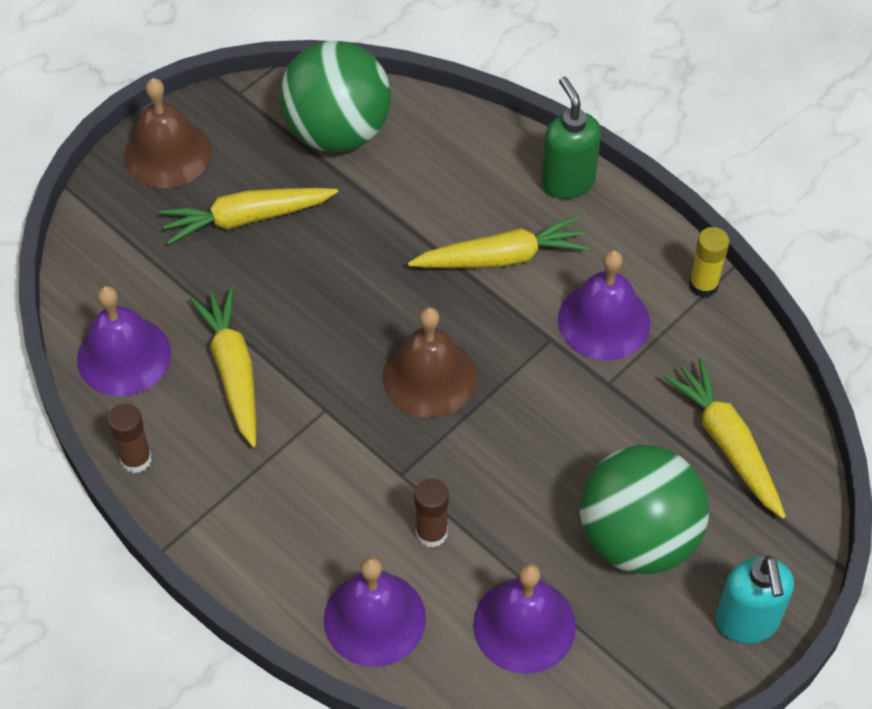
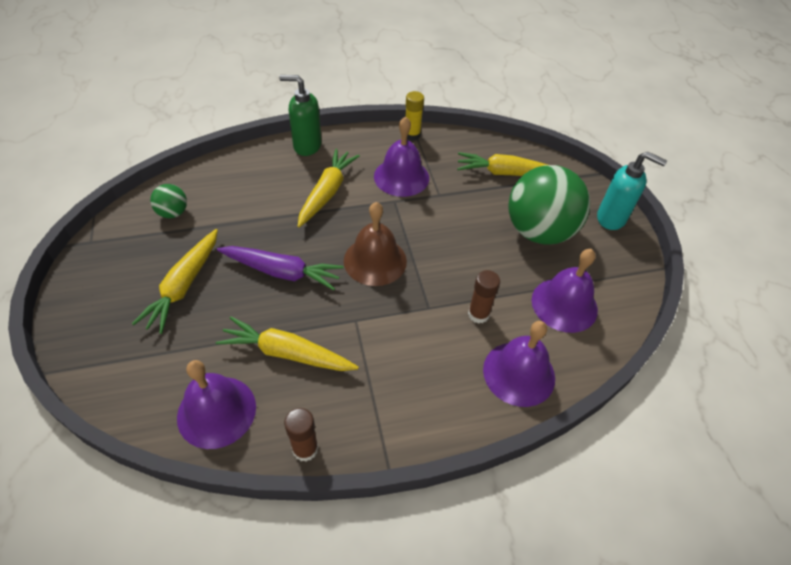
camera: 60 degrees left, 5 degrees down
(167, 153) = (89, 300): brown bell -> none
(336, 294) = (281, 272): none -> purple carrot
(338, 132) = (173, 213): green ball -> green ball, size x0.44

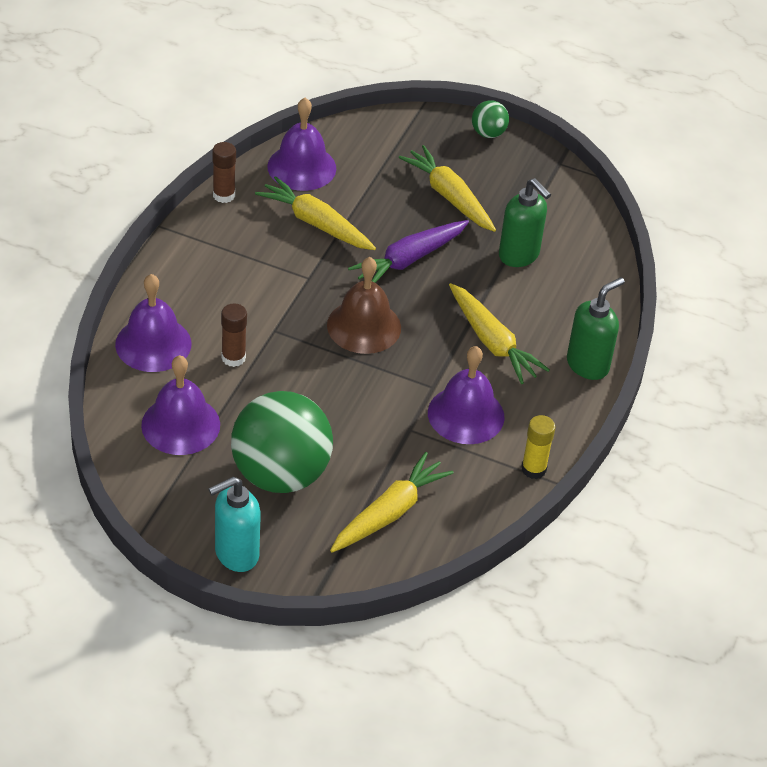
camera: 125 degrees right, 5 degrees down
(173, 213) = (556, 224): green ball -> green ball (488, 133)
(226, 216) = (519, 255): none -> green soap dispenser
(287, 353) = (316, 223): yellow carrot -> yellow carrot turned 105 degrees counterclockwise

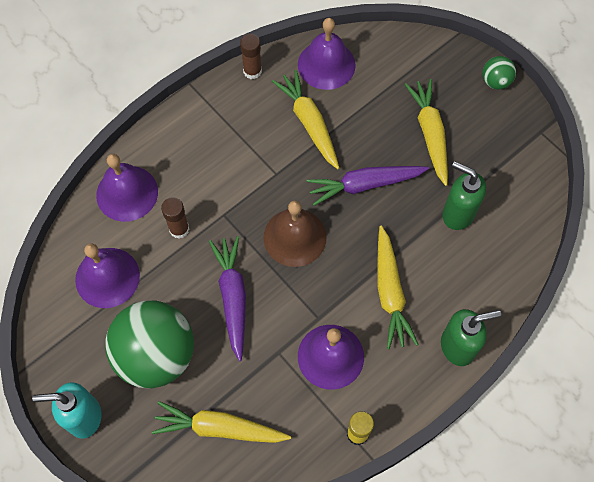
camera: 30 degrees right, 20 degrees up
(331, 399) = (233, 298): none -> purple carrot
(389, 513) = (220, 428): yellow carrot -> yellow carrot turned 150 degrees counterclockwise
(519, 255) = (457, 213): green soap dispenser -> green soap dispenser turned 135 degrees clockwise

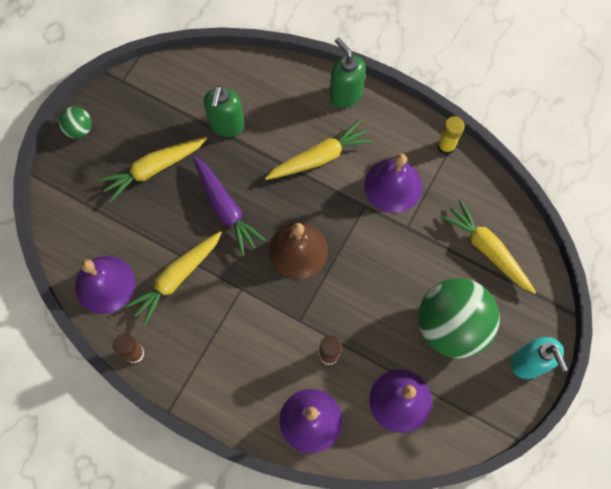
camera: 110 degrees left, 5 degrees up
(220, 428) = (487, 250): yellow carrot -> yellow carrot turned 150 degrees clockwise
(233, 298) = (375, 282): purple carrot -> none

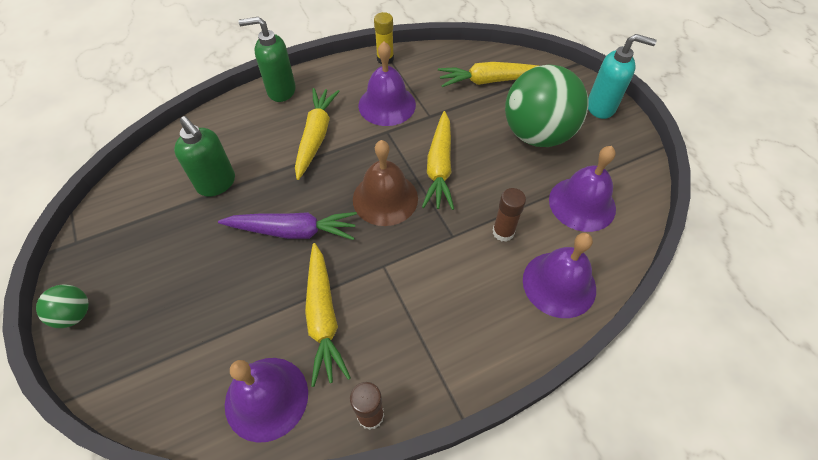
camera: 55 degrees left, 15 degrees down
(154, 169) = (193, 268): yellow carrot -> yellow carrot (439, 167)

